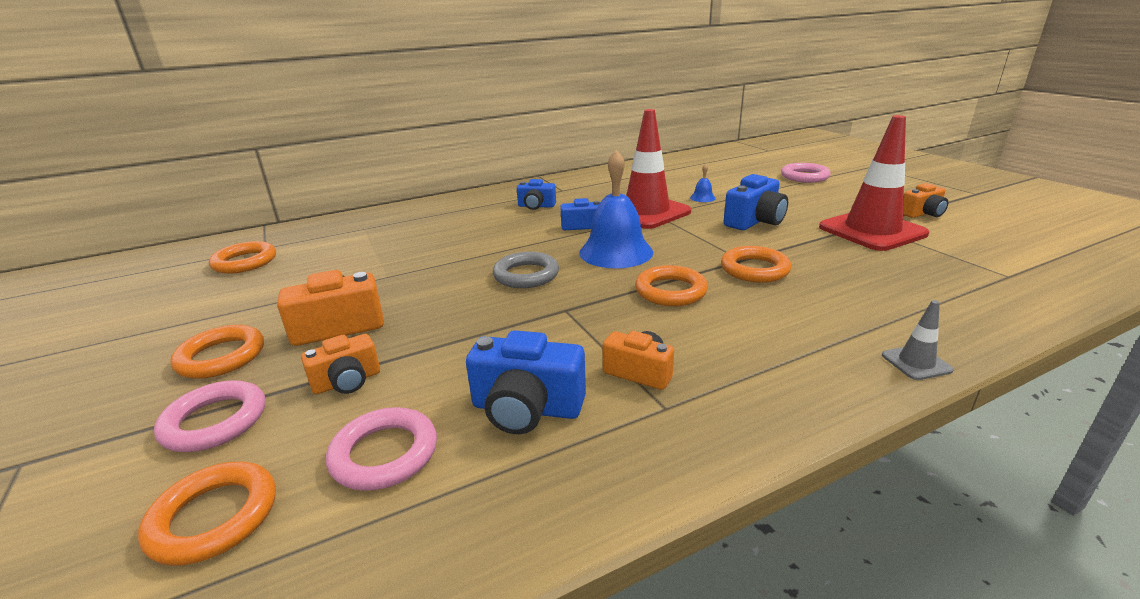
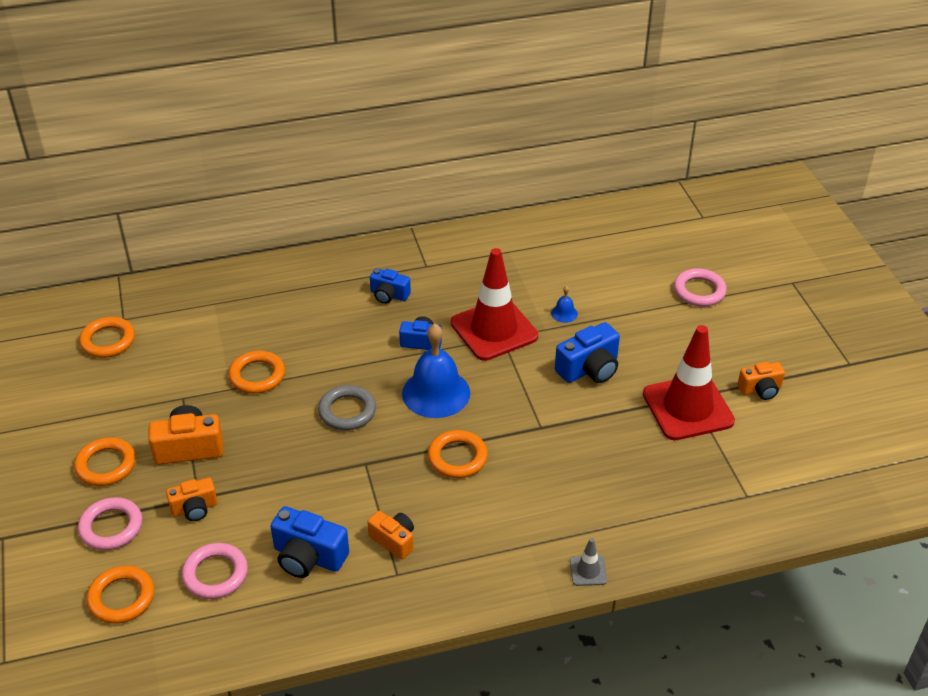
camera: 10 degrees right, 15 degrees up
(754, 269) = (542, 443): orange ring -> orange ring (257, 375)

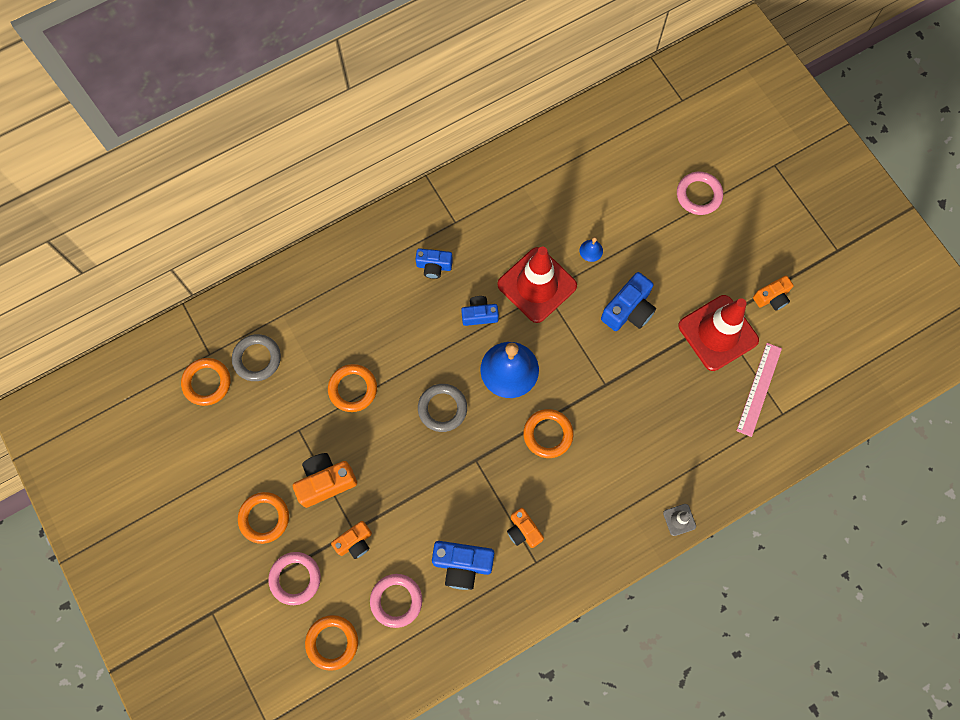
camera: 15 degrees left, 30 degrees up
(169, 332) = (257, 359): none -> grey ring
(394, 540) = (523, 531): orange camera -> orange camera turned 150 degrees counterclockwise
(724, 467) = (759, 389): none -> pink ruler

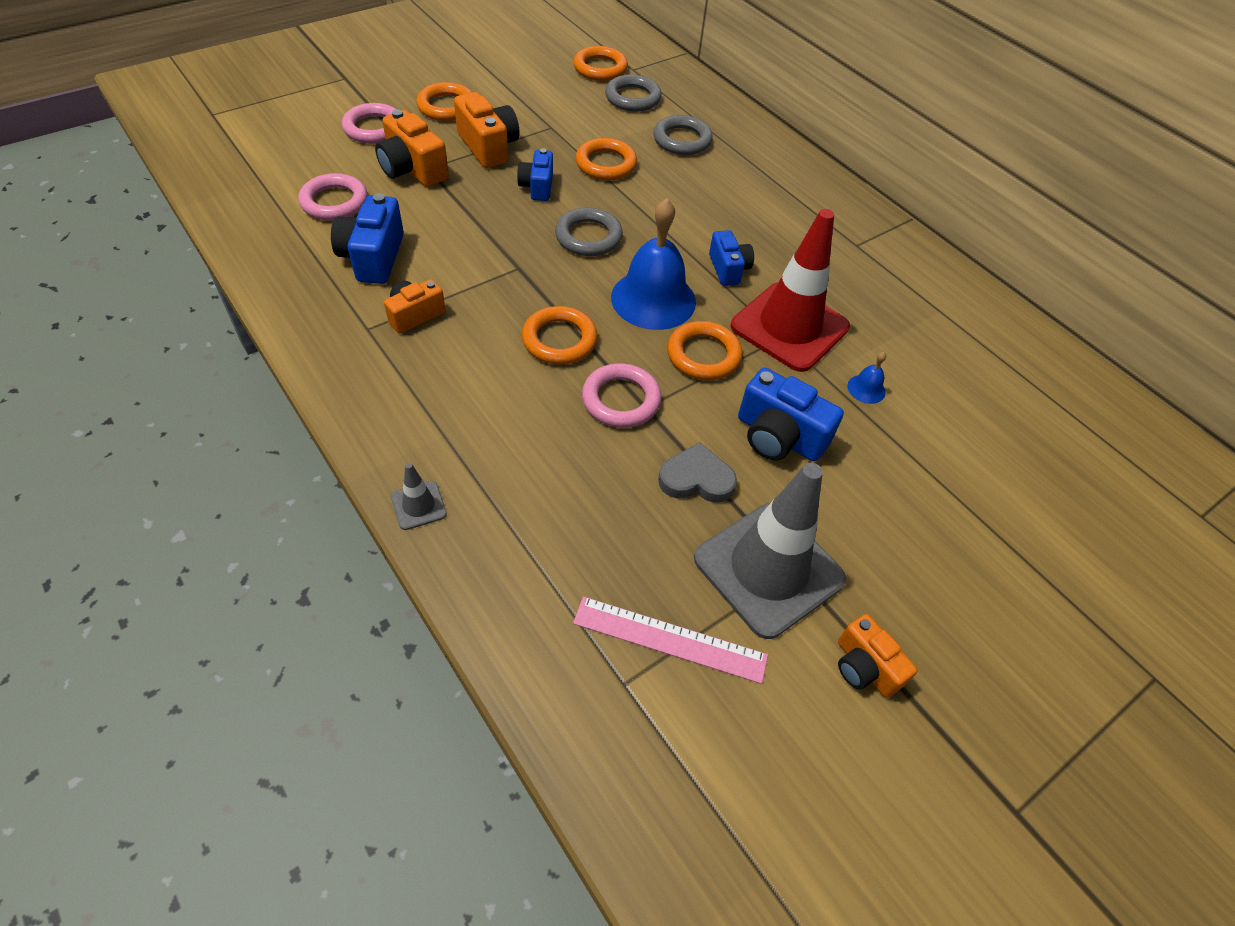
camera: 80 degrees right, 20 degrees down
(321, 326) = (682, 140): none -> grey ring
(332, 642) = (293, 155): orange ring -> orange ring (703, 355)
(355, 542) = (412, 169): orange camera -> orange camera, size x1.54
(434, 266) = (786, 227): blue camera -> blue camera (537, 187)
(659, 362) = (696, 479): none -> grey heart
(698, 195) = (1028, 540): pink ring -> pink ring (621, 400)
(718, 333) = (768, 569): red traffic cone -> grey traffic cone

